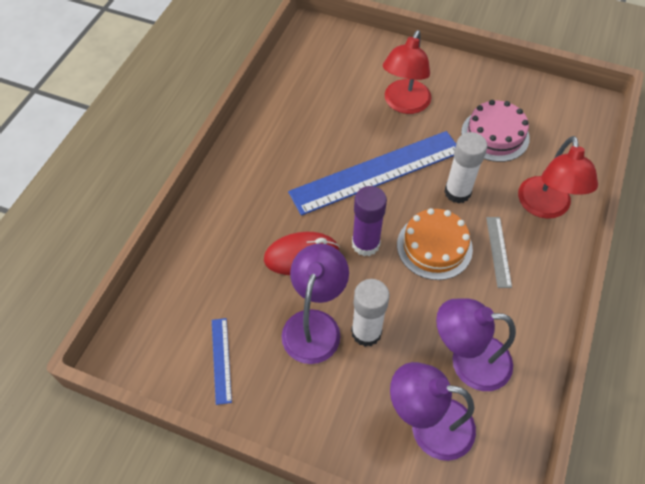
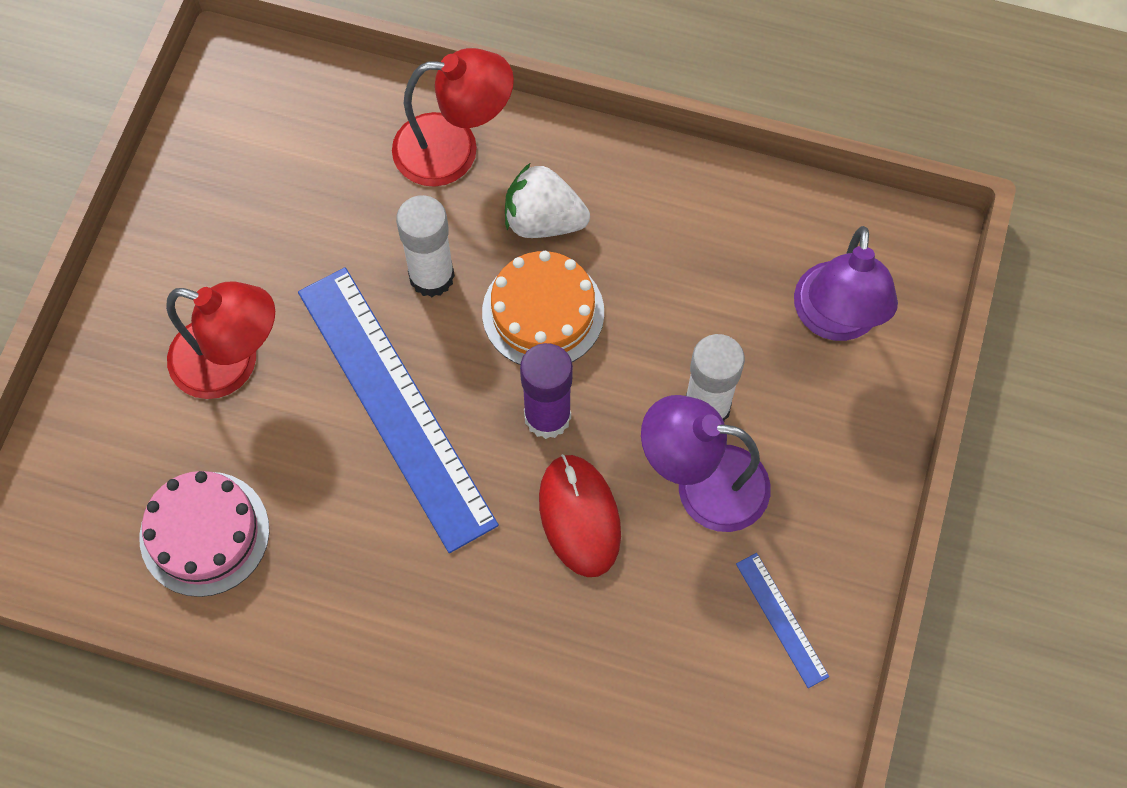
camera: 95 degrees left, 10 degrees up
(221, 360) = (781, 619): blue ruler -> blue ruler turned 75 degrees clockwise
(468, 361) = (734, 268): purple lamp -> none
(495, 135) = (303, 214): pink cake -> pink cake (204, 533)
(498, 251) = (543, 220): grey ruler -> white strawberry

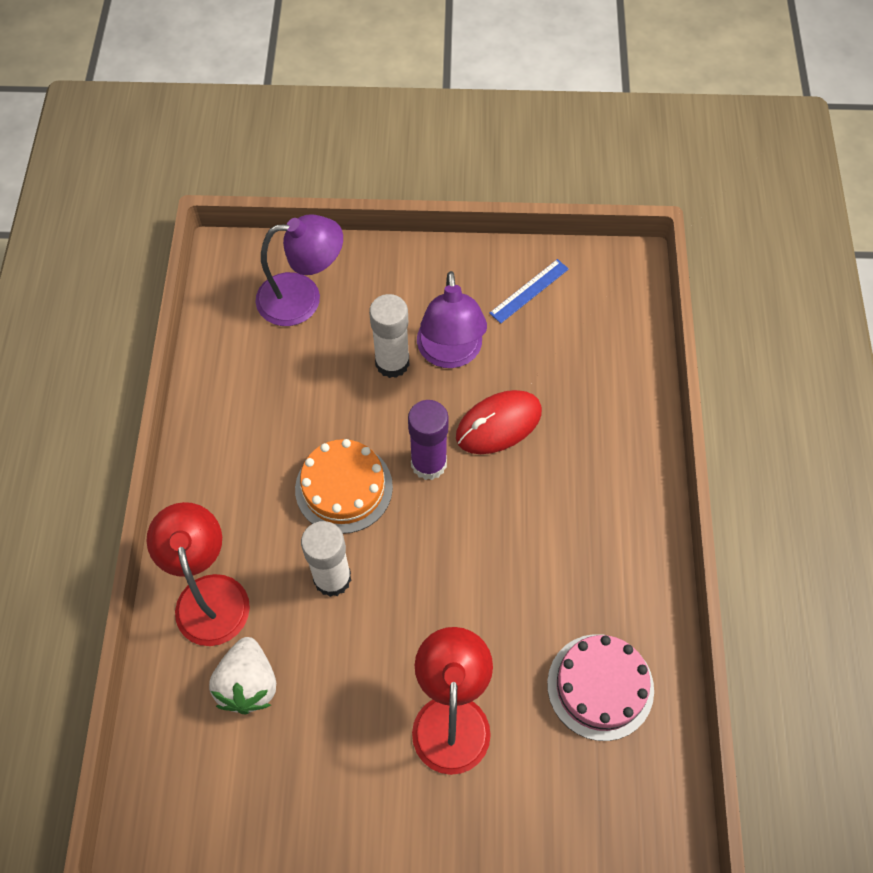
camera: 105 degrees left, 5 degrees down
(395, 406) = (451, 574): blue ruler -> none
(543, 220) = (263, 507): white strawberry -> white strawberry (248, 684)

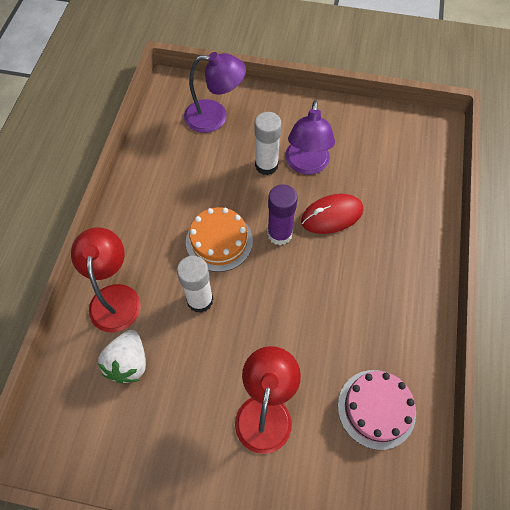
camera: 10 degrees right, 0 degrees up
(529, 291) = (366, 133): blue ruler -> none

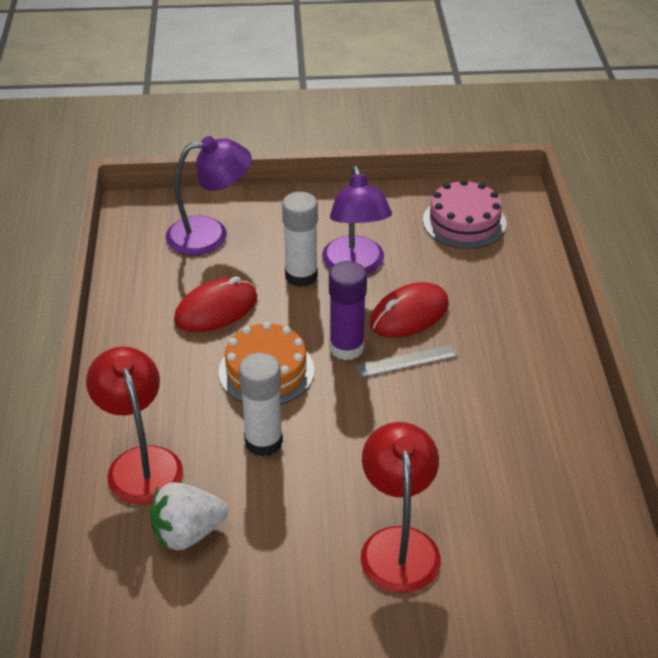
camera: 15 degrees left, 20 degrees down
(128, 363) = (187, 533): white strawberry -> white strawberry turned 75 degrees clockwise
(200, 181) = (216, 309): none -> red mouse
(318, 255) = (406, 361): none -> grey ruler
(376, 408) = (543, 510): pink cake -> pink cake (464, 222)

